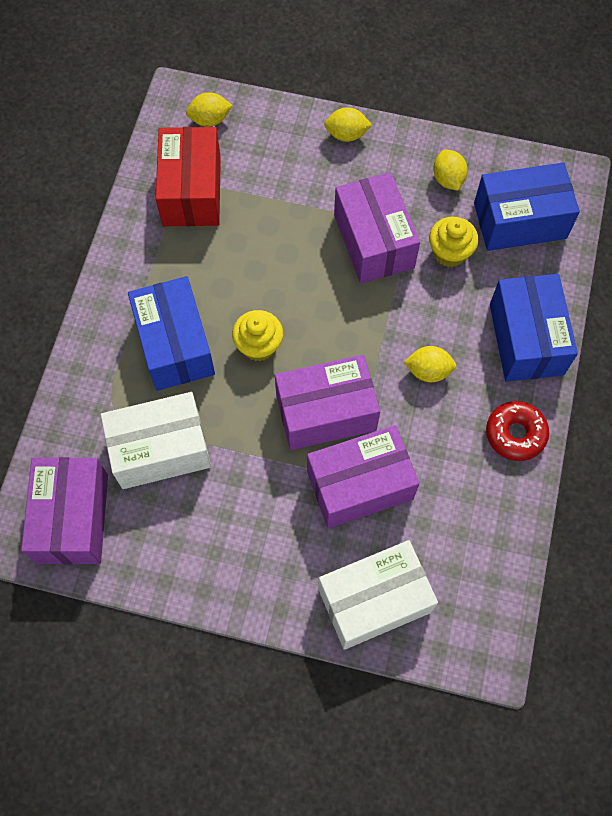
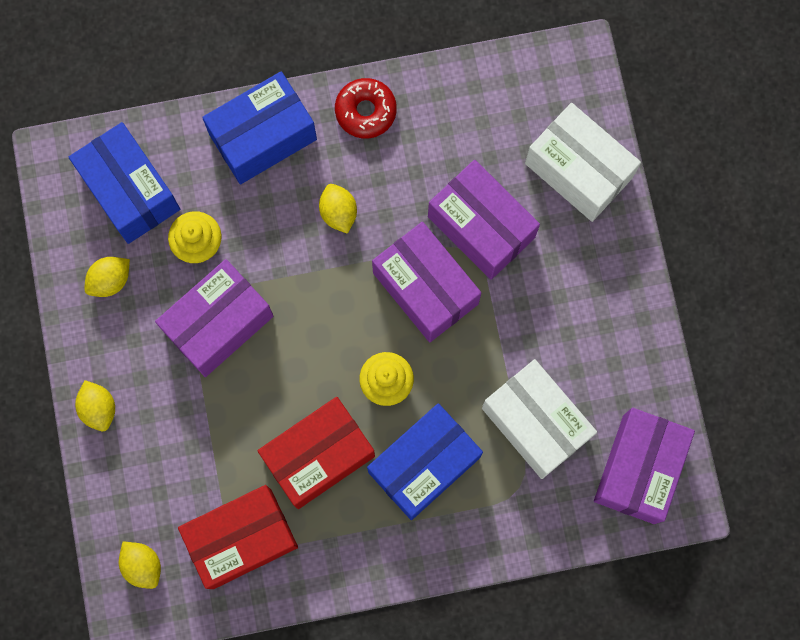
camera: 115 degrees left, 10 degrees up
(73, 518) = (638, 469): purple box -> purple box turned 45 degrees counterclockwise
(226, 270) = (318, 456): none -> red box

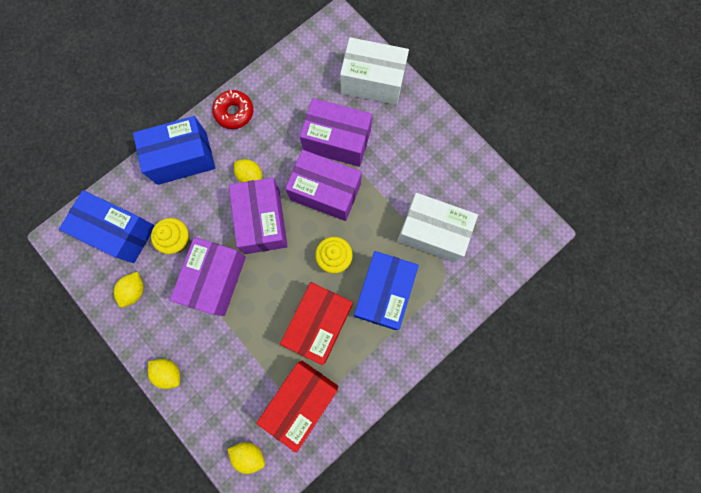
camera: 30 degrees left, 0 degrees up
(263, 137) = (182, 158): blue box -> blue box turned 45 degrees clockwise
(638, 469) = (505, 225): purple box -> purple box (262, 221)

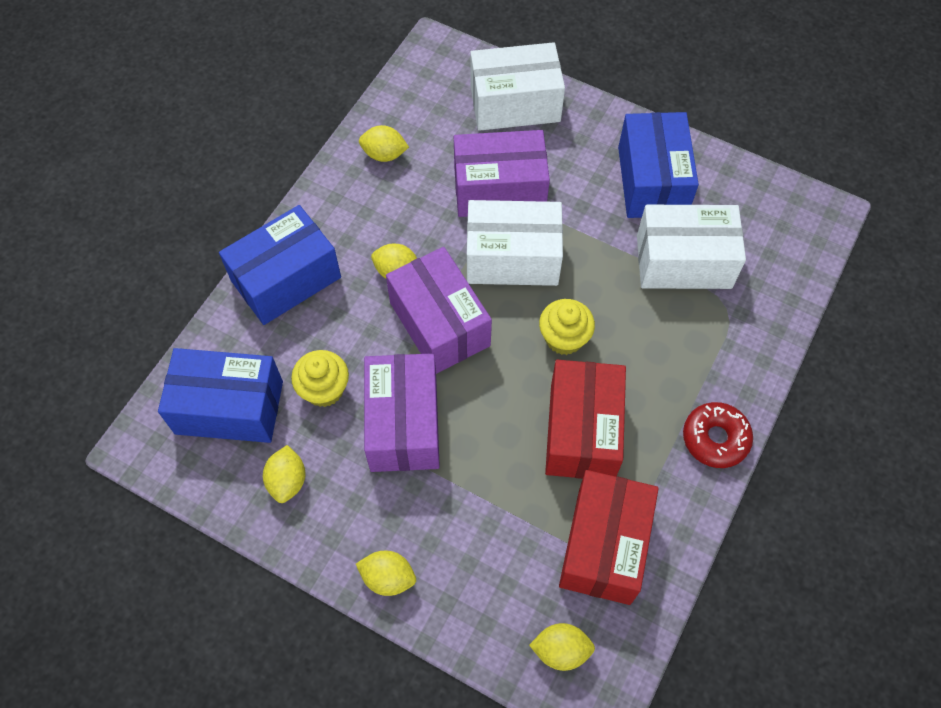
camera: 20 degrees left, 15 degrees down
(234, 112) = (338, 198): red donut -> red donut (715, 438)
(274, 91) = (384, 154): none -> yellow lemon
(325, 192) = (512, 257): purple box -> white box
(383, 293) = (653, 360): blue box -> blue box (652, 181)

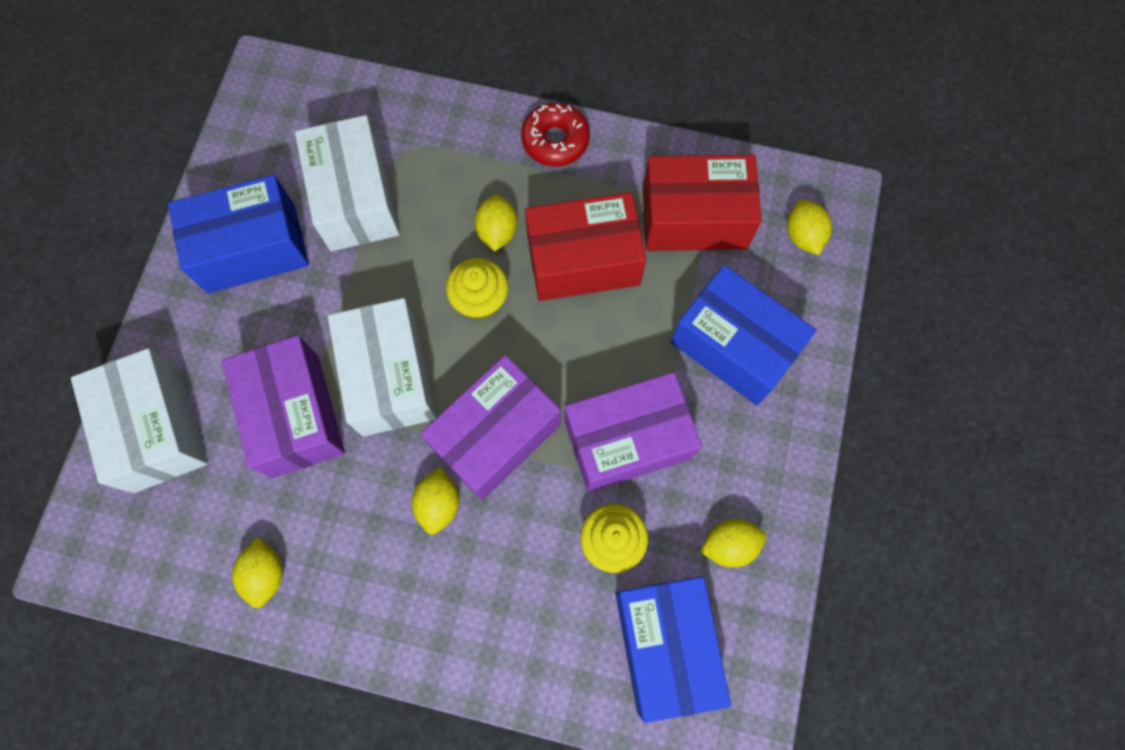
camera: 105 degrees left, 10 degrees up
(286, 279) = (480, 638): blue box -> blue box (734, 346)
(388, 577) = (793, 407): yellow lemon -> yellow lemon (497, 231)

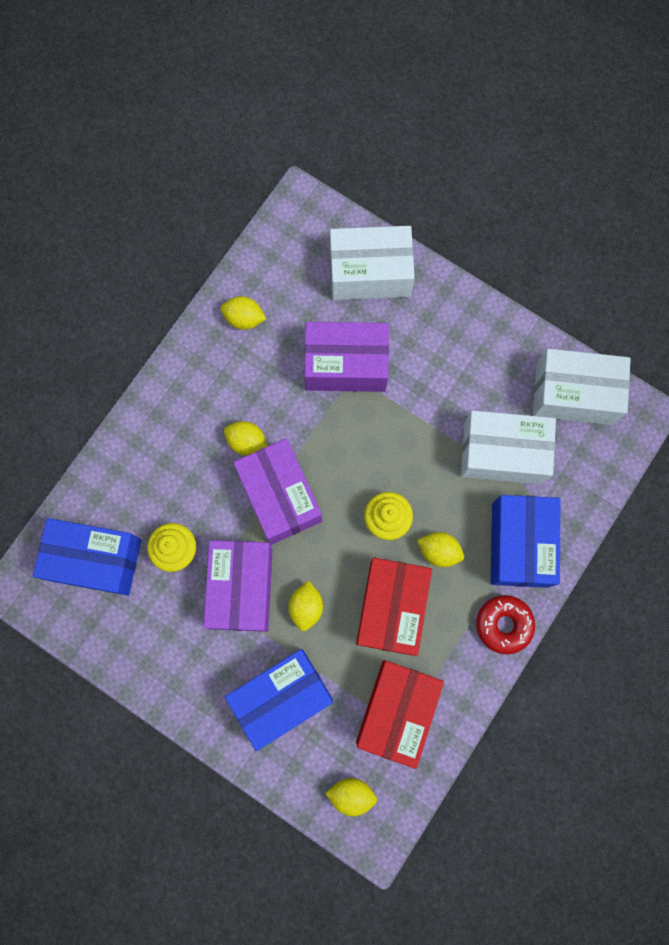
camera: 110 degrees right, 5 degrees up
(252, 248) = (486, 367): blue box -> blue box (519, 544)
(389, 377) = (350, 436): white box -> white box (574, 394)
(729, 544) = (141, 630): yellow lemon -> yellow lemon (306, 607)

